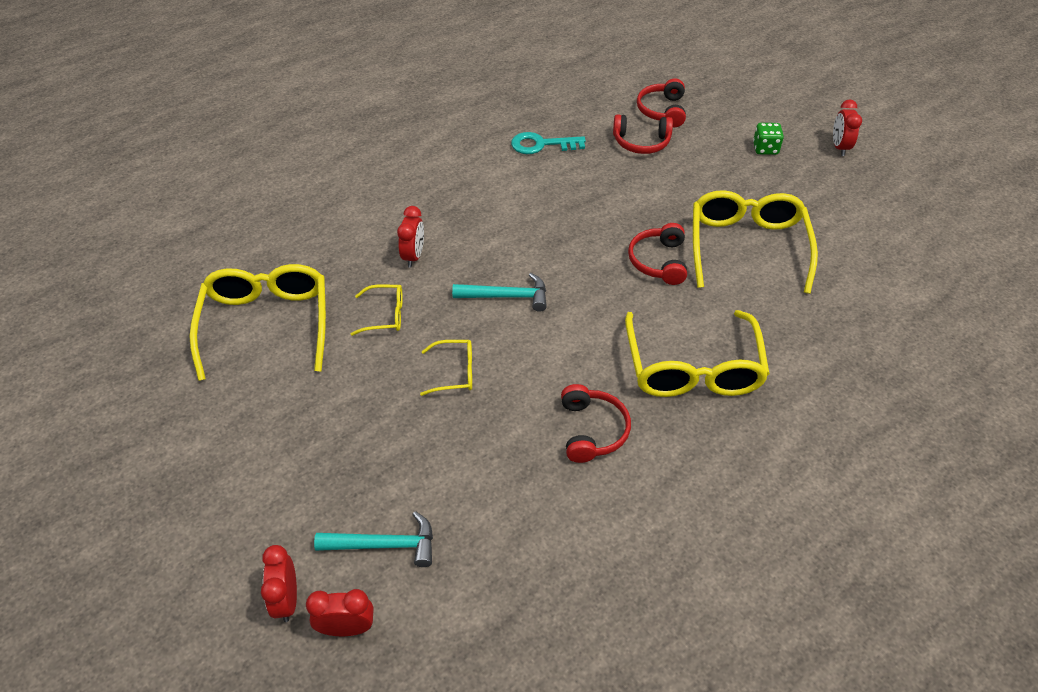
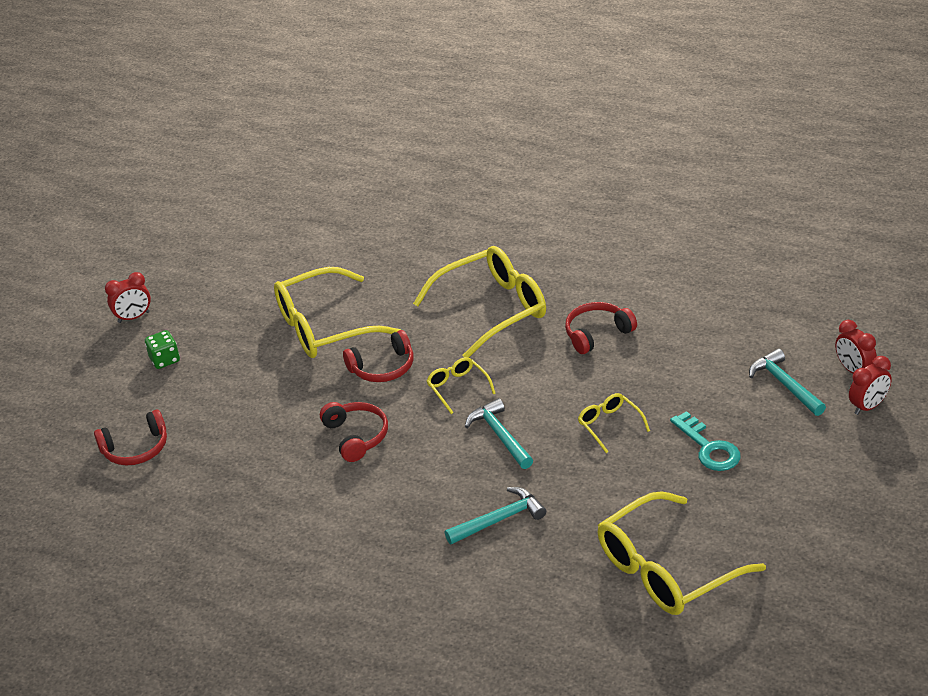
camera: 115 degrees left, 10 degrees down
(385, 315) = (587, 498): yellow glasses -> yellow glasses (458, 388)
(413, 256) = (499, 520): red clock -> turquoise hammer
(541, 145) = (257, 512): turquoise key -> turquoise key (708, 448)
(641, 142) = (206, 442): red headphones -> red headphones (356, 436)

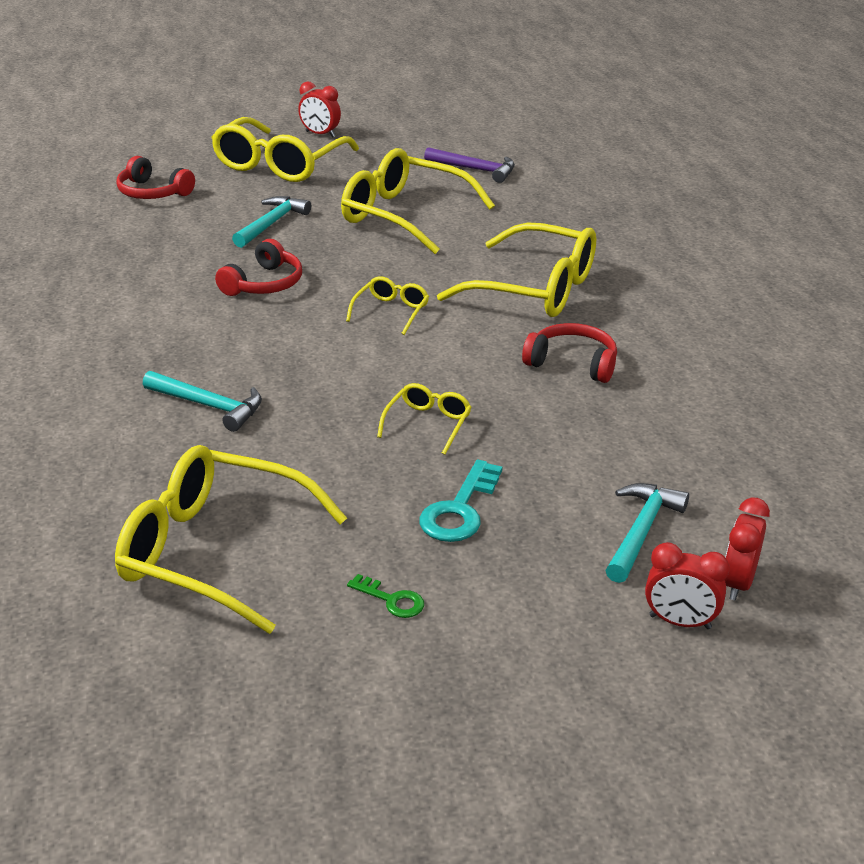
camera: 50 degrees right, 5 degrees down
(165, 360) = (279, 164): green dice -> yellow glasses
(290, 262) = (475, 169): none -> purple hammer
(383, 367) = (378, 263): red headphones -> none
(500, 436) = (341, 361): turquoise hammer -> turquoise hammer (271, 224)
(770, 509) = (391, 600): none -> green key

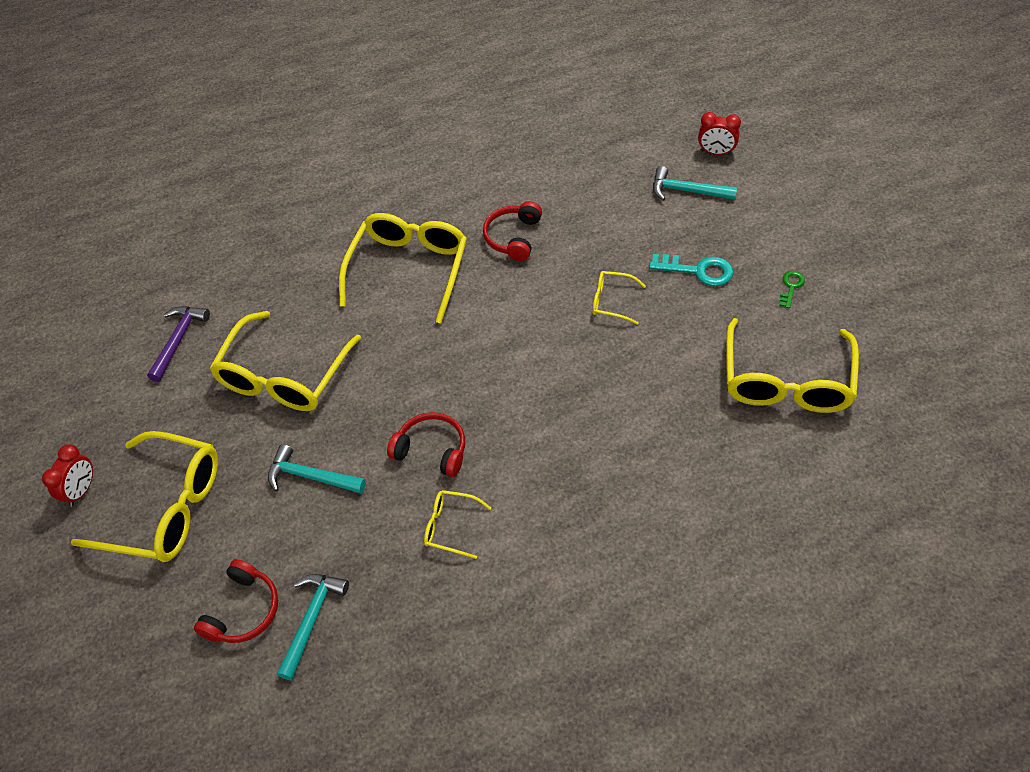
camera: 95 degrees left, 20 degrees up
(208, 406) = (629, 433): turquoise hammer -> turquoise hammer (312, 620)
(391, 312) = (462, 351): yellow glasses -> yellow glasses (450, 526)
(680, 622) = (756, 172): red clock -> none

